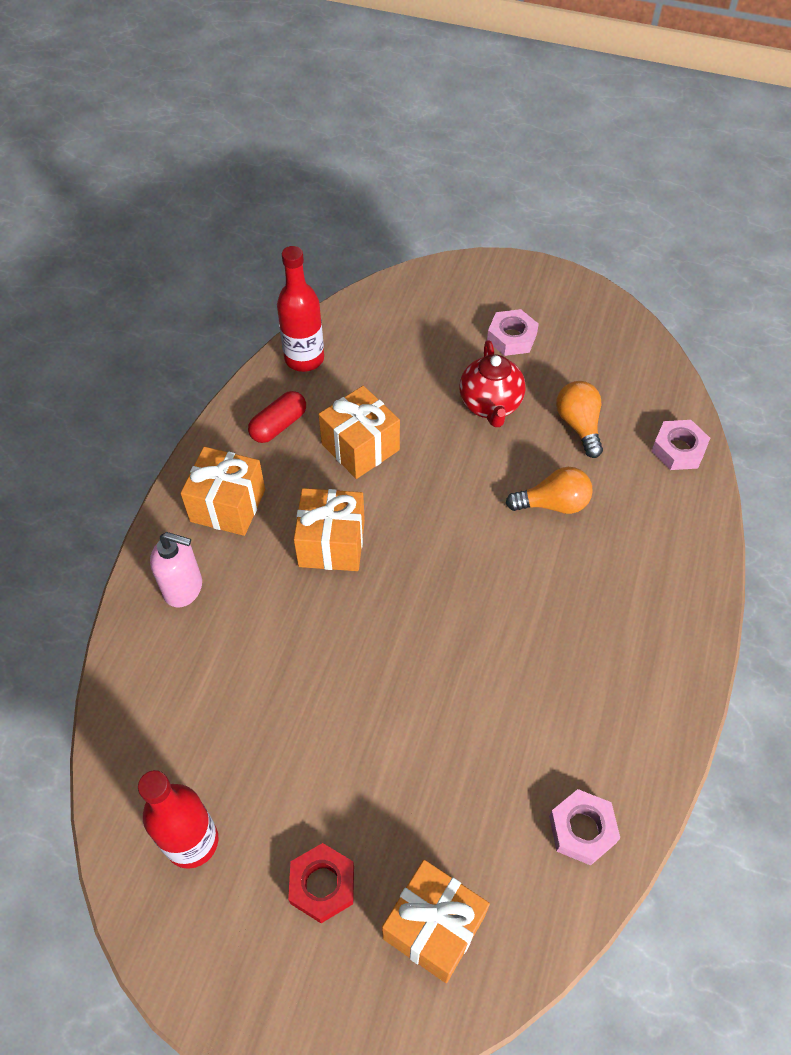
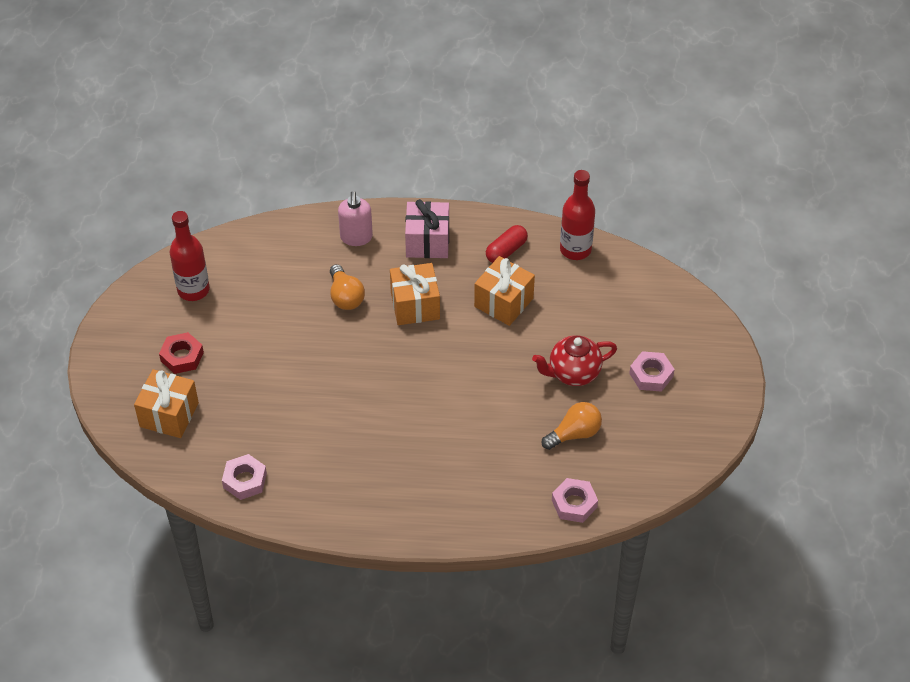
camera: 75 degrees right, 5 degrees down
(228, 505) = (427, 242): orange gift -> pink gift
(278, 425) = (506, 251): red capsule -> red capsule turned 75 degrees counterclockwise
(553, 504) = (492, 428): orange light bulb -> orange light bulb (345, 297)

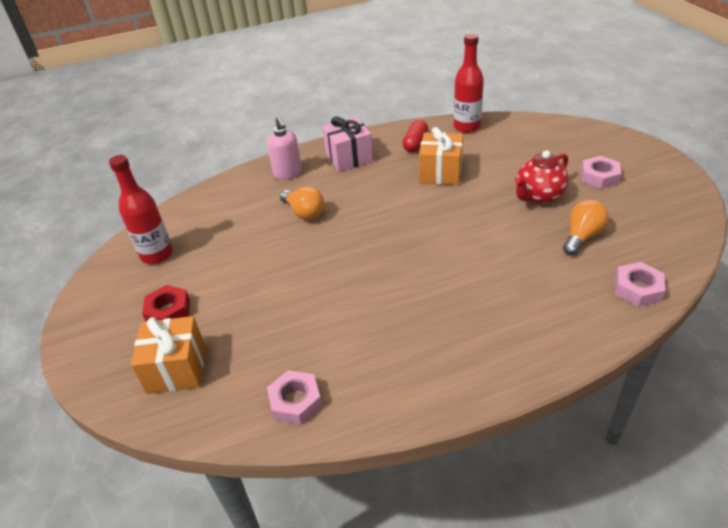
camera: 20 degrees left, 10 degrees down
(415, 305) = (369, 198): orange gift -> none

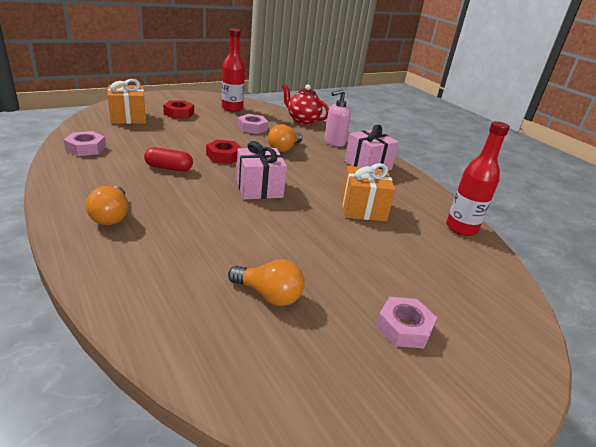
camera: 70 degrees right, 10 degrees down
(324, 262) = (223, 156): none -> red nut
(406, 236) = (259, 188): none -> pink gift
(415, 143) = (409, 197): red capsule -> red capsule (169, 168)
(479, 346) = (111, 216): none -> orange light bulb
(538, 197) = (340, 269): red teapot -> red teapot (302, 120)
(637, 289) = (169, 330): pink nut -> pink nut (252, 128)

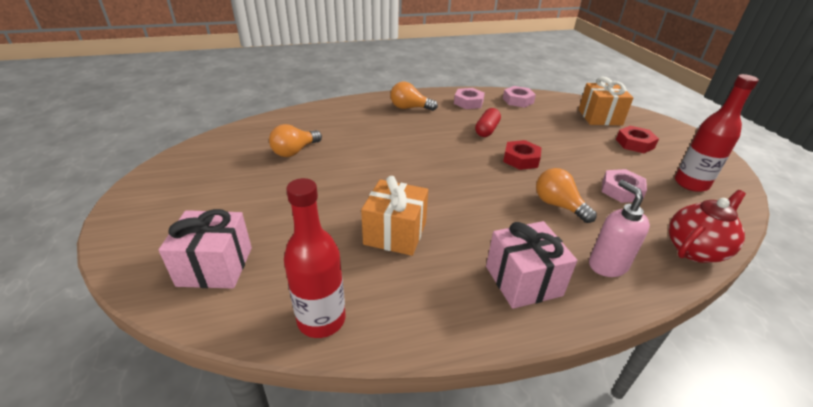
camera: 110 degrees right, 5 degrees up
(259, 188) = (447, 170): pink gift -> pink gift (215, 266)
(404, 327) = (219, 201): pink nut -> pink nut (468, 102)

